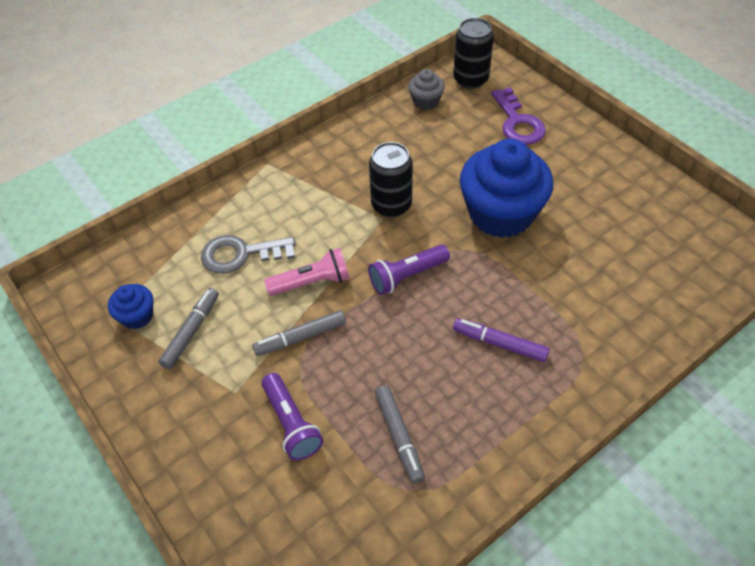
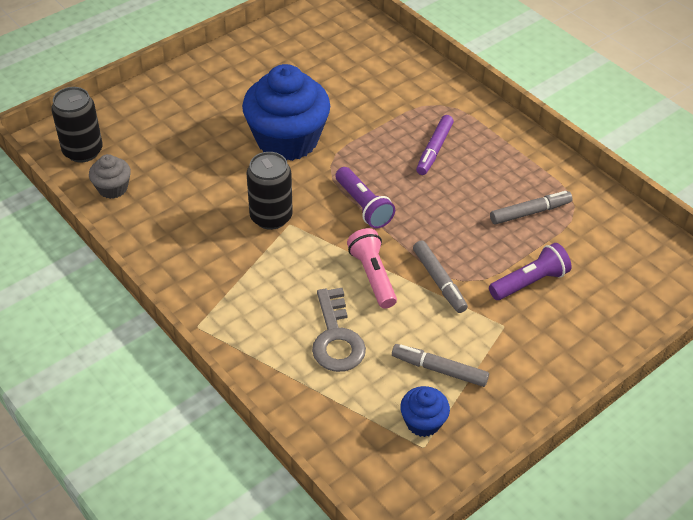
camera: 95 degrees left, 5 degrees down
(518, 122) = (161, 120): purple key -> none

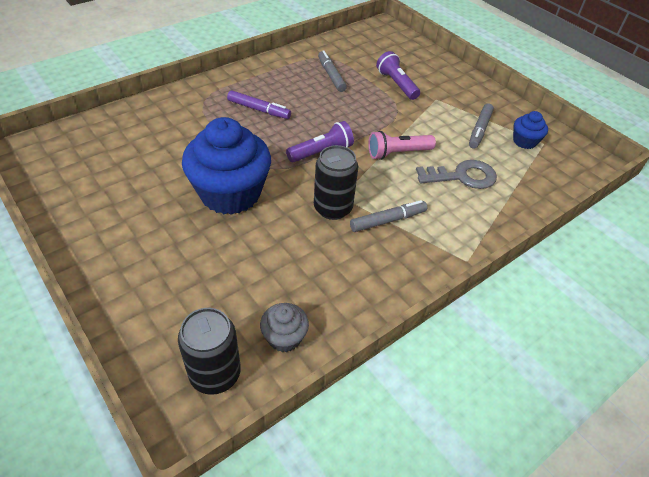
camera: 90 degrees left, 0 degrees up
(439, 281) = (399, 122): grey marker -> grey marker (388, 220)

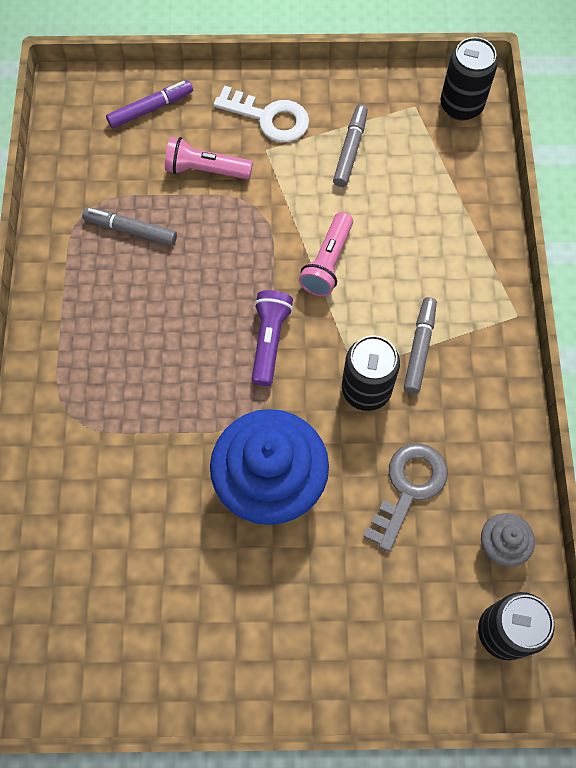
camera: 50 degrees left, 20 degrees up
(259, 109) = (138, 360): purple marker -> purple marker (150, 109)
(396, 84) = (205, 170): purple flashlight -> pink flashlight
(456, 92) = (269, 118): none -> white key
(462, 176) = (407, 227): grey key -> grey key (408, 488)
(479, 130) = (350, 150): grey marker -> grey marker turned 135 degrees counterclockwise
(524, 141) = (399, 122): blue cupcake -> none
(573, 162) = (461, 106): none -> black can

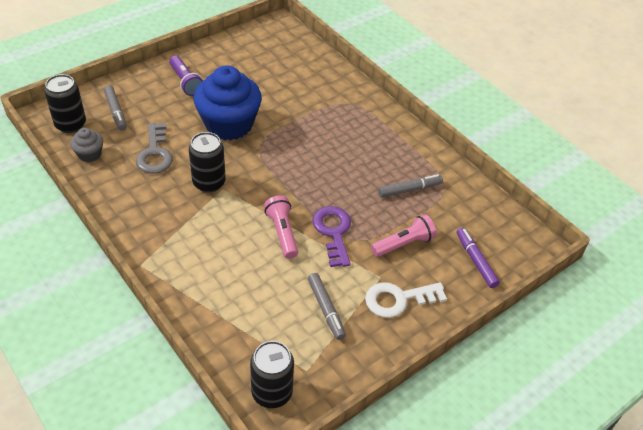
camera: 140 degrees right, 20 degrees down
(150, 109) = (476, 261): purple marker -> purple marker turned 135 degrees clockwise
(269, 228) = (333, 232): none -> purple key
(269, 341) = (281, 178): purple flashlight -> purple flashlight (186, 82)
(419, 348) = (192, 217): grey marker -> grey marker (116, 111)

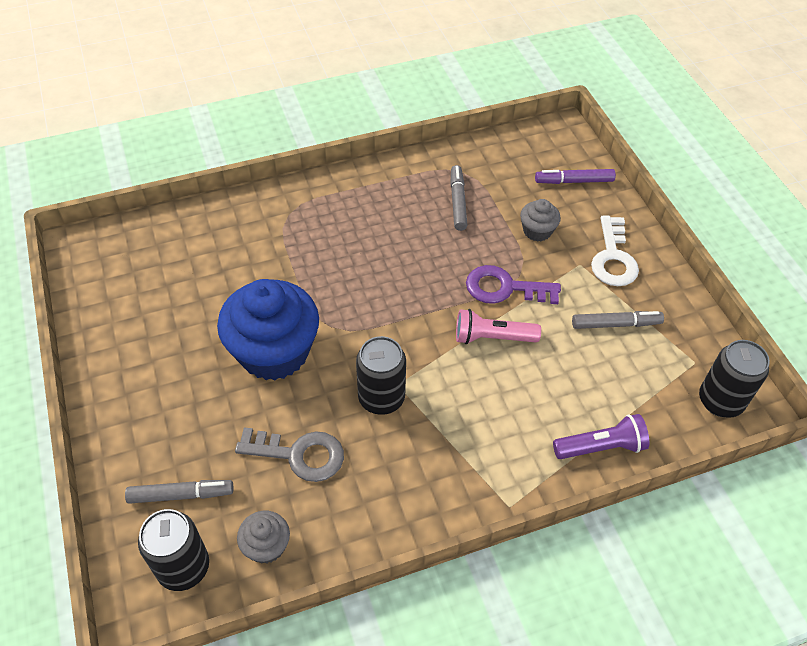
camera: 70 degrees left, 5 degrees up
(186, 82) = (156, 387): purple flashlight -> purple flashlight (601, 446)
(403, 243) = (537, 231): pink flashlight -> grey cupcake

